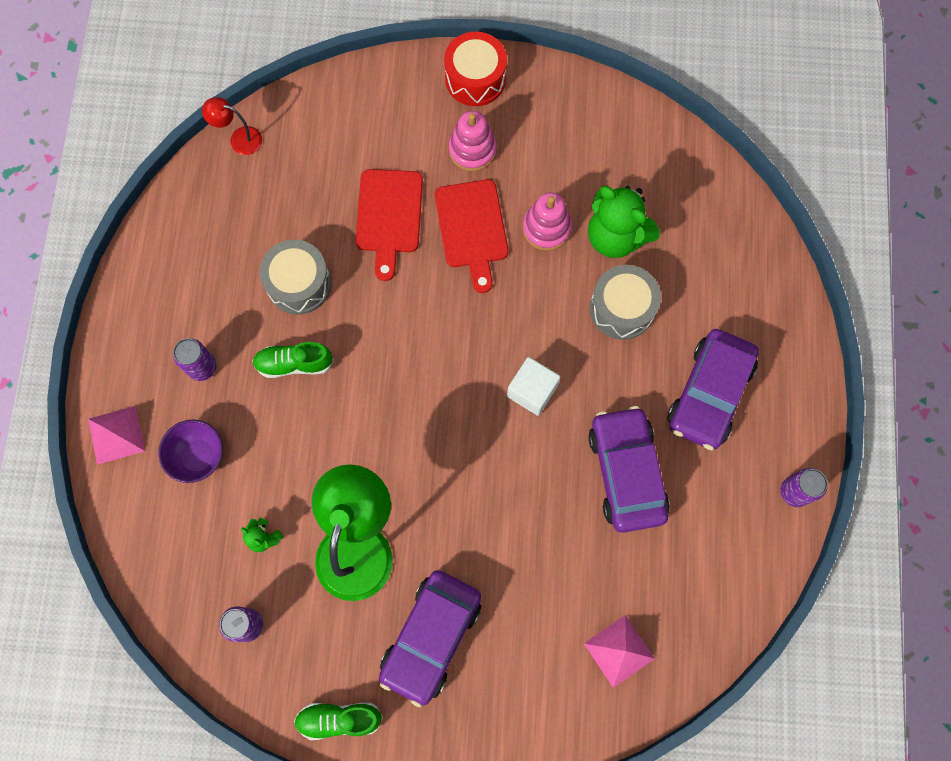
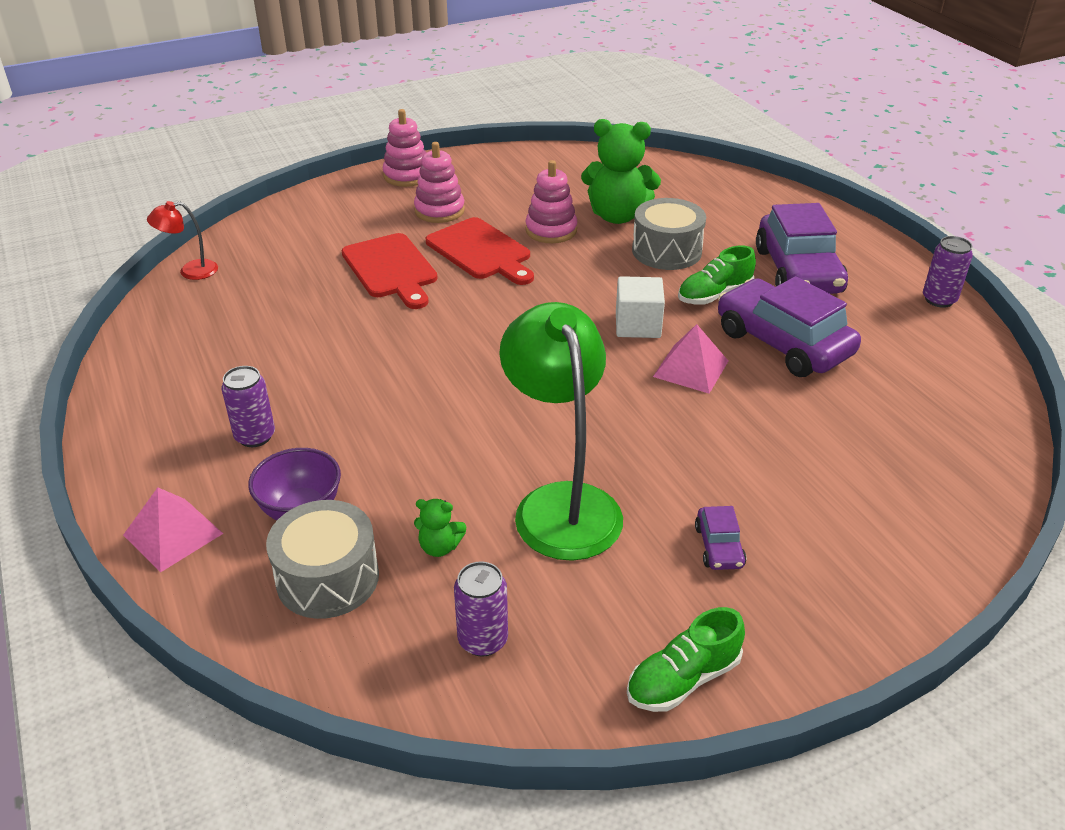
camera: 30 degrees left, 35 degrees down
(294, 364) = (367, 395): green shoe -> green shoe (714, 295)
(299, 284) = (328, 339): grey drum -> grey drum (327, 578)
(431, 637) = (719, 546): purple car -> purple car, size x0.44
(475, 79) = (407, 176): red drum -> pink stacking toy
(619, 651) = (922, 467): pink pyramid -> pink pyramid (690, 368)

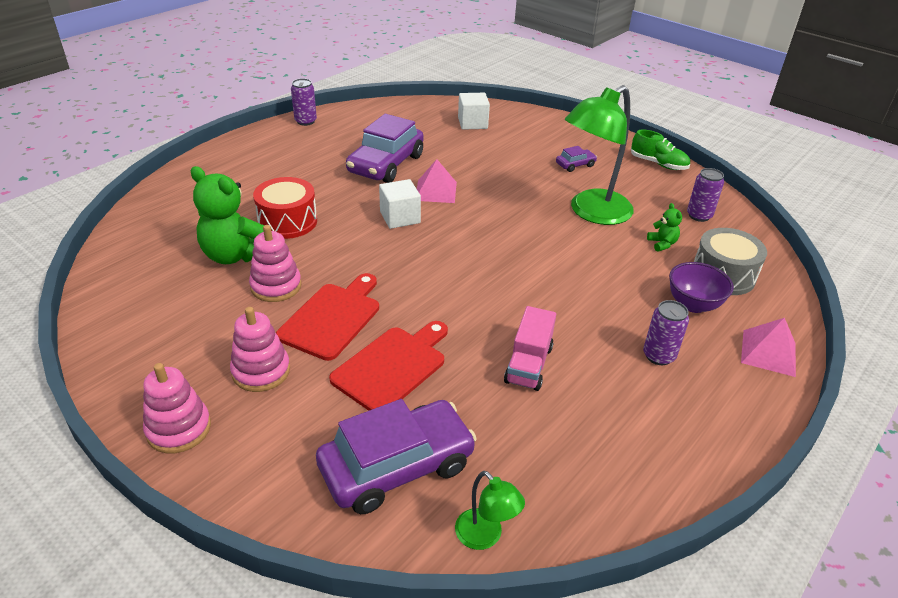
camera: 115 degrees left, 0 degrees up
(190, 271) = (485, 536): red lamp -> green lamp
(325, 343) = (528, 364): none -> pink truck
(617, 216) = (235, 255): green teddy bear -> green teddy bear turned 135 degrees clockwise
(666, 251) = (287, 221): grey drum -> red drum
(714, 295) = (342, 193): green shoe -> none
(798, 271) = (293, 167): purple car -> purple car (397, 466)
(914, 468) = (472, 123): none -> white cube

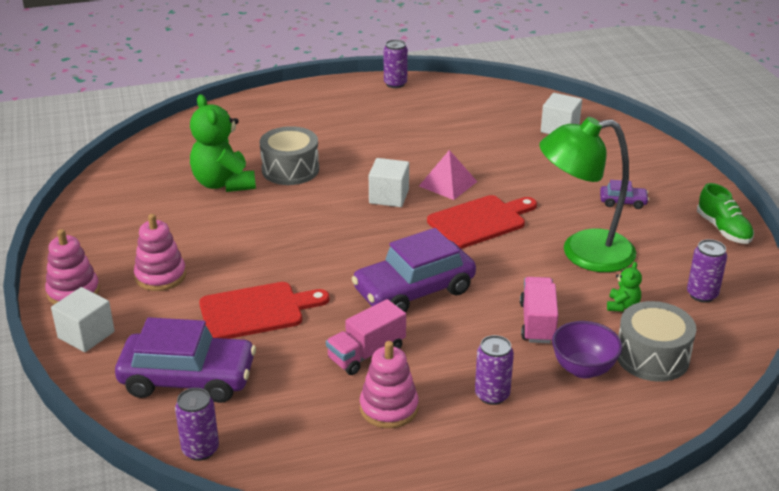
camera: 35 degrees right, 5 degrees down
(240, 471) = (86, 335): none -> white cube
(276, 286) = (230, 218): pink stacking toy -> pink stacking toy (389, 408)
(287, 221) = (290, 169): red drum -> grey drum
(332, 318) = (249, 258): red cutting board -> red cutting board (480, 221)
(386, 164) = (427, 145): purple car -> purple car (414, 290)
(485, 536) = (200, 449): green lamp -> purple can
(623, 281) = (537, 323): none -> pink truck
(768, 352) = (607, 437): pink pyramid -> none

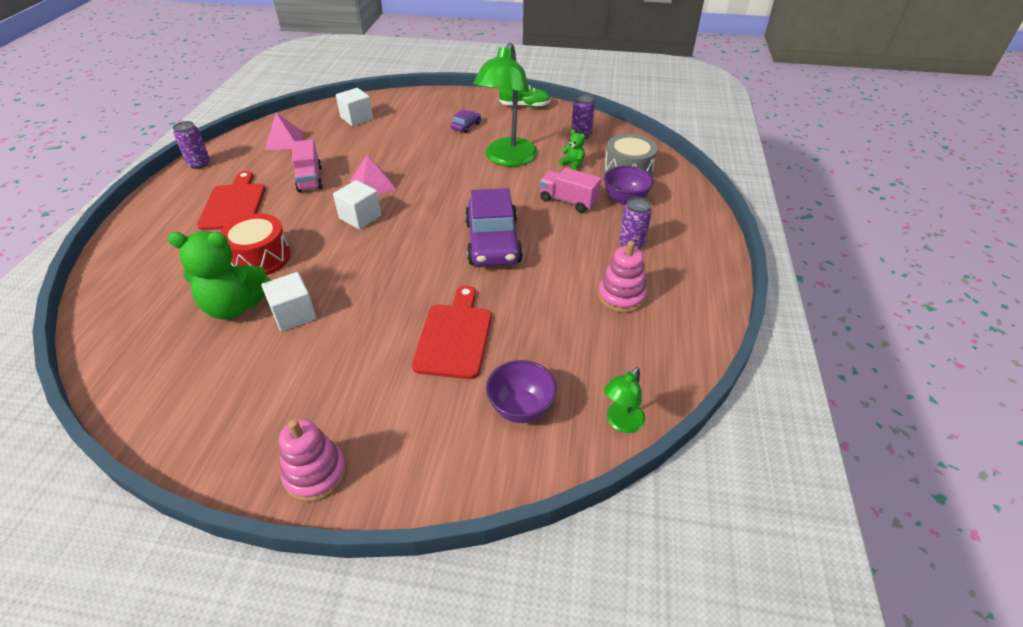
camera: 65 degrees left, 10 degrees up
(86, 335) = (401, 477): white cube -> white cube (294, 314)
(160, 276) = (348, 391): pink stacking toy -> none
(188, 379) = (521, 408): purple car -> purple bowl
(200, 449) = (621, 423): purple can -> green lamp
(290, 169) = (260, 258): grey drum -> red drum
(366, 354) = (552, 289): pink truck -> pink truck (310, 179)
(474, 107) = (284, 140): none -> pink pyramid
(480, 221) = (434, 186): red cutting board -> red cutting board (234, 204)

